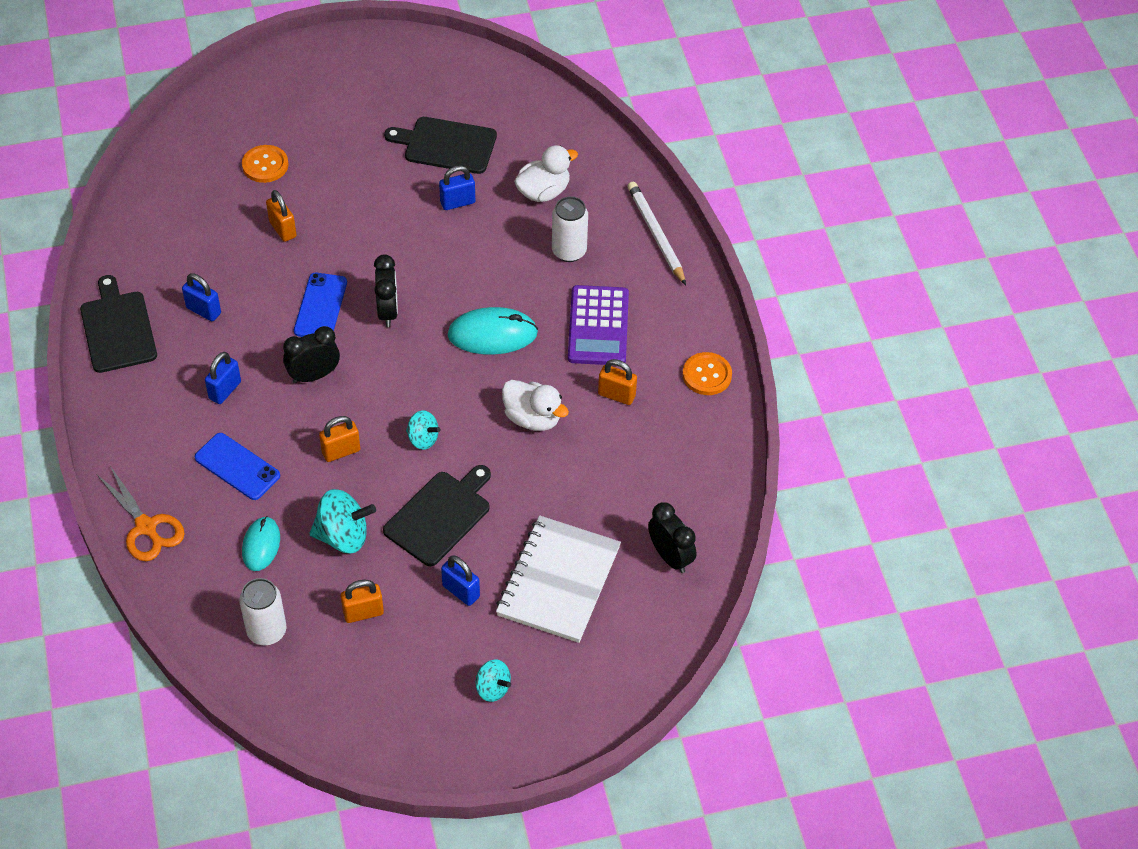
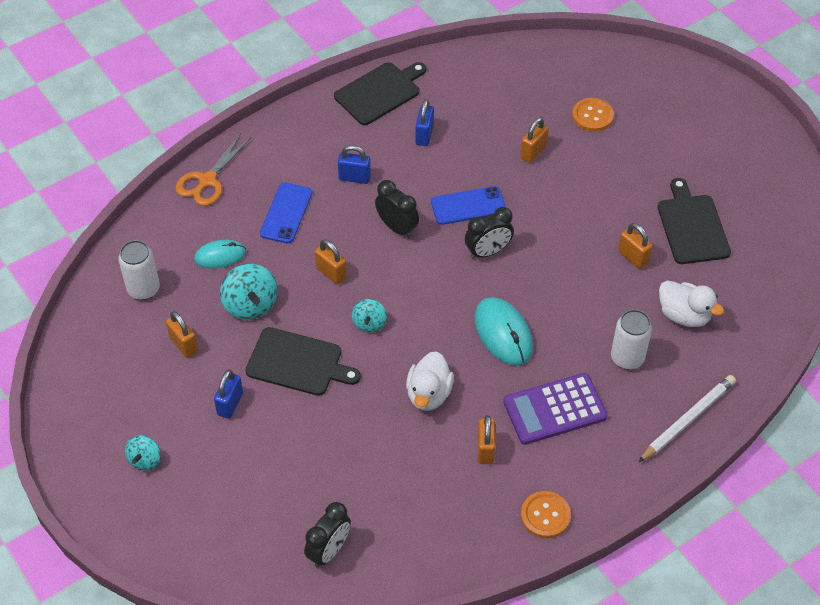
camera: 70 degrees right, 0 degrees up
(457, 202) = (633, 257): blue padlock -> orange padlock
(558, 581) = (268, 472): white notebook -> none

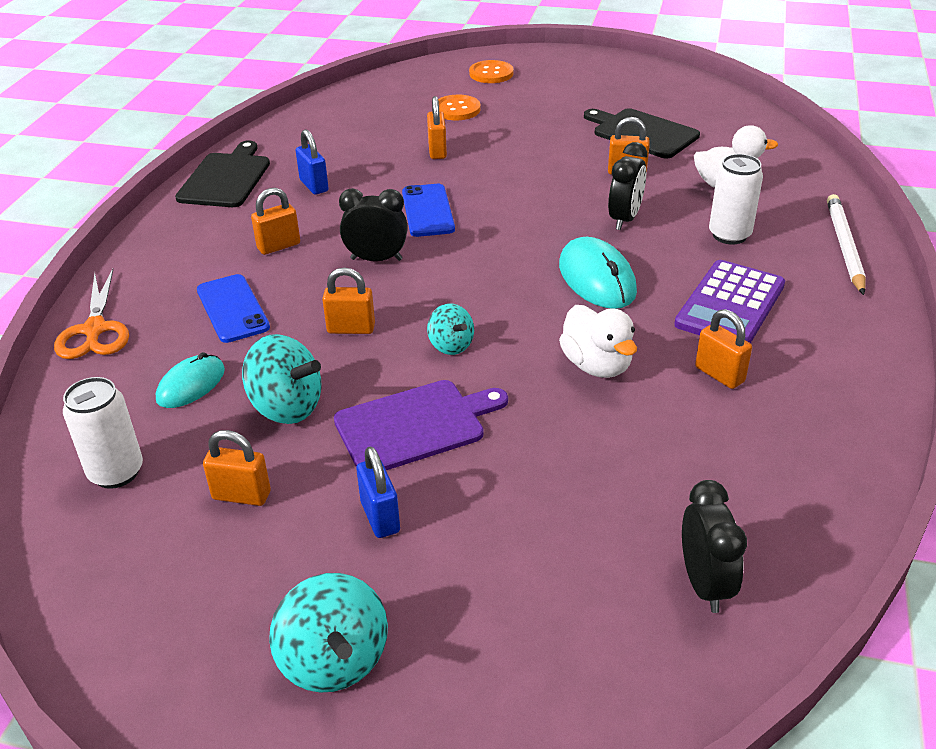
camera: 40 degrees left, 15 degrees down
(145, 460) = (334, 660): turquoise spinning top -> turquoise spinning top, size x1.65
(298, 363) = (415, 425): black cutting board -> purple cutting board
(354, 178) = (278, 246): blue padlock -> orange padlock
(468, 206) = (428, 211): blue phone -> blue phone turned 45 degrees counterclockwise
(488, 252) = (494, 231): black clock -> black clock (624, 219)
(503, 333) = (597, 278): turquoise mouse -> turquoise mouse turned 45 degrees clockwise
(545, 515) = (856, 390): orange button -> orange button (491, 73)

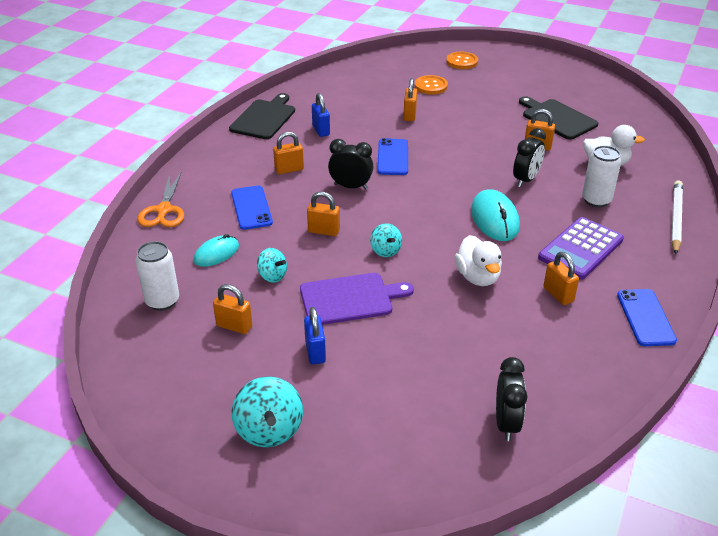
camera: 10 degrees right, 0 degrees up
(286, 407) = (272, 276): turquoise spinning top -> turquoise spinning top, size x0.60
(852, 390) = (645, 317): none -> blue phone

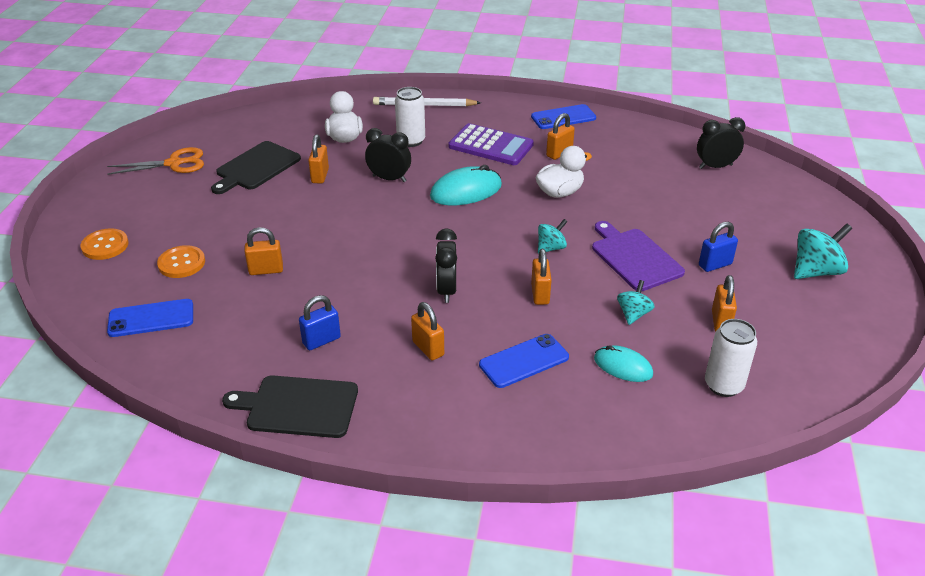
camera: 105 degrees left, 0 degrees up
(164, 210) = (567, 442): orange scissors -> orange scissors (174, 163)
(393, 157) = (372, 269): blue phone -> blue phone (151, 318)

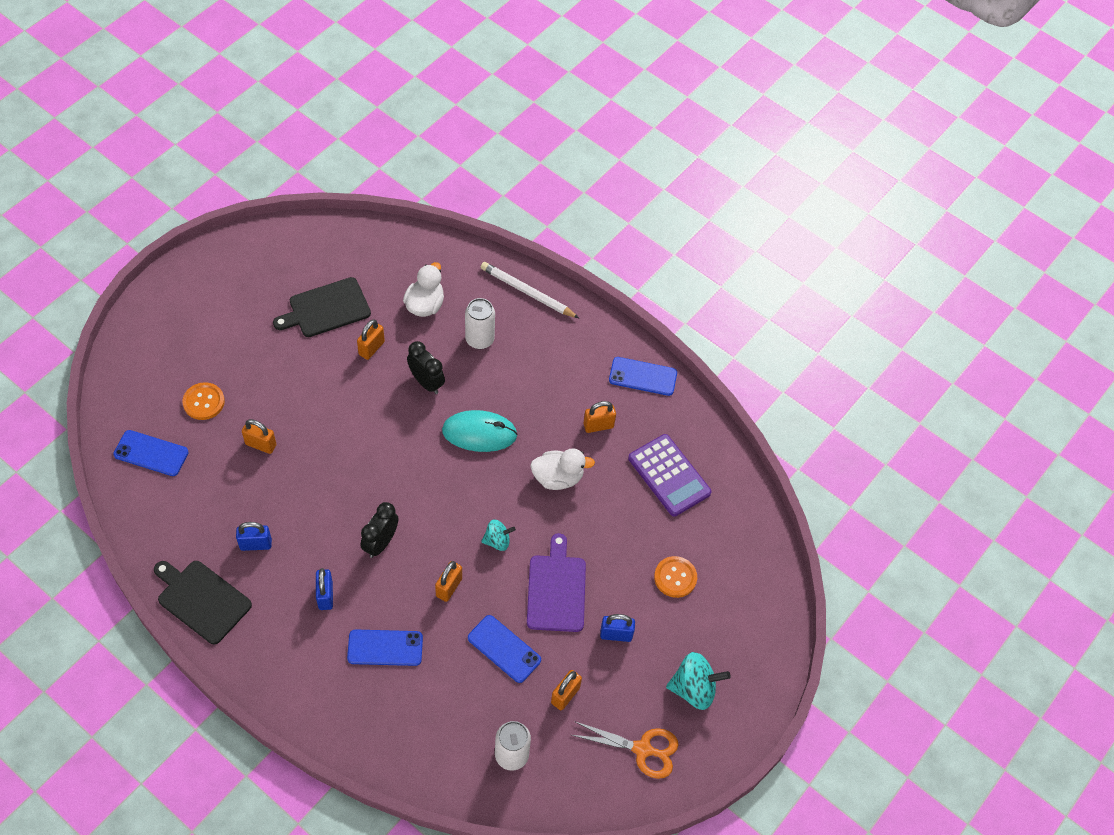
camera: 25 degrees right, 20 degrees up
(105, 246) = (159, 350): orange button -> orange button (675, 577)
(174, 163) = (263, 268): orange scissors -> orange scissors (642, 749)
(428, 348) = (325, 596): orange padlock -> blue padlock
(491, 146) = (545, 383): purple calculator -> purple calculator (669, 475)
(623, 366) = (453, 695): turquoise mouse -> none
(633, 314) = (504, 649): turquoise spinning top -> blue phone
(715, 166) = (726, 518): black clock -> none

